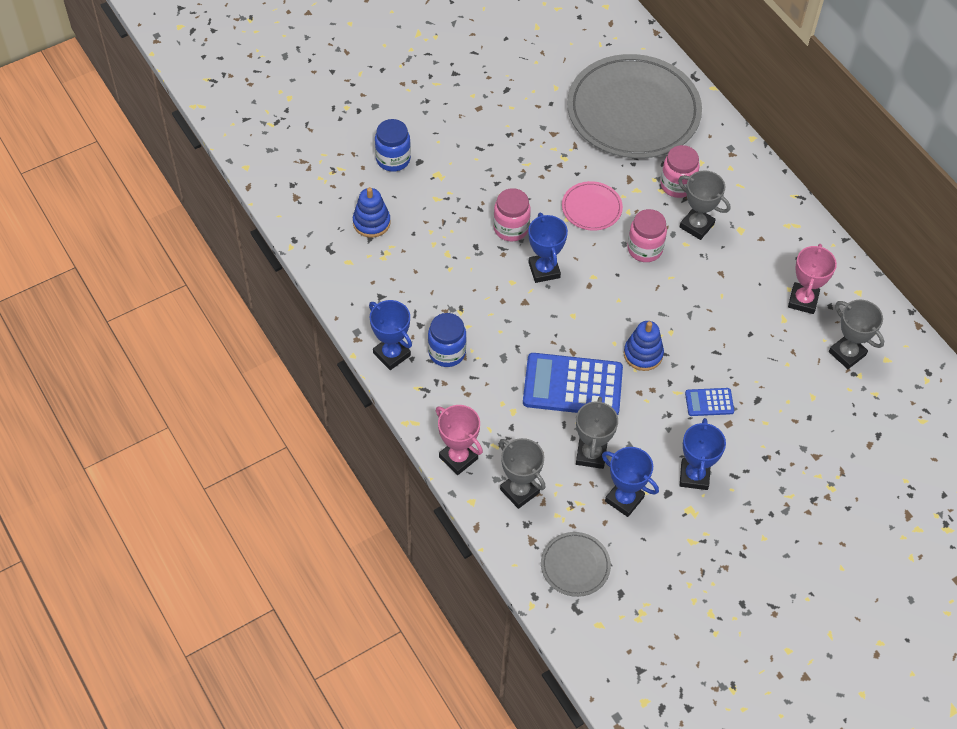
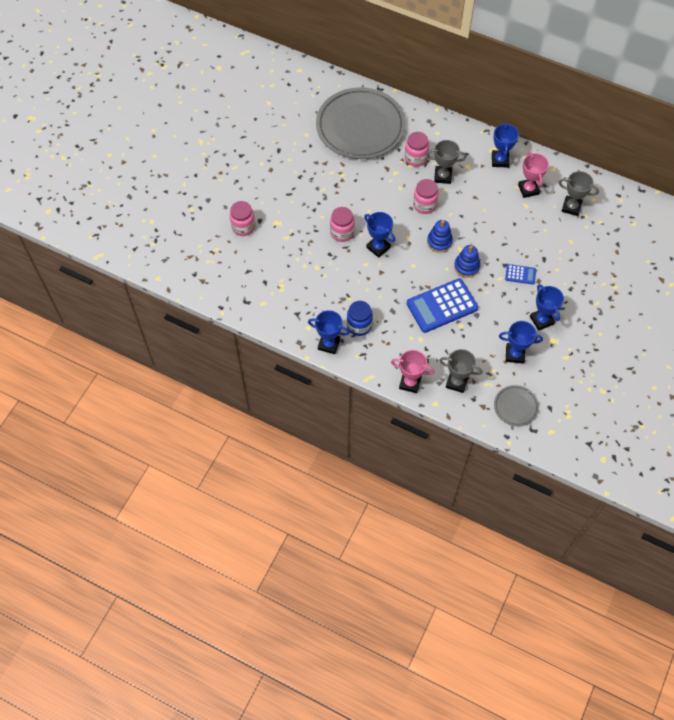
camera: 30 degrees left, 5 degrees up
(371, 222) = (259, 272): blue stacking toy -> blue stacking toy (439, 242)
(393, 159) = (243, 227): blue jar -> pink jar
(591, 208) = (378, 196): pink plate -> none
(591, 454) = (479, 339): grey trophy -> none
(709, 402) = (520, 274): blue calculator -> blue calculator turned 135 degrees counterclockwise
(791, 244) = (500, 160): none -> blue trophy

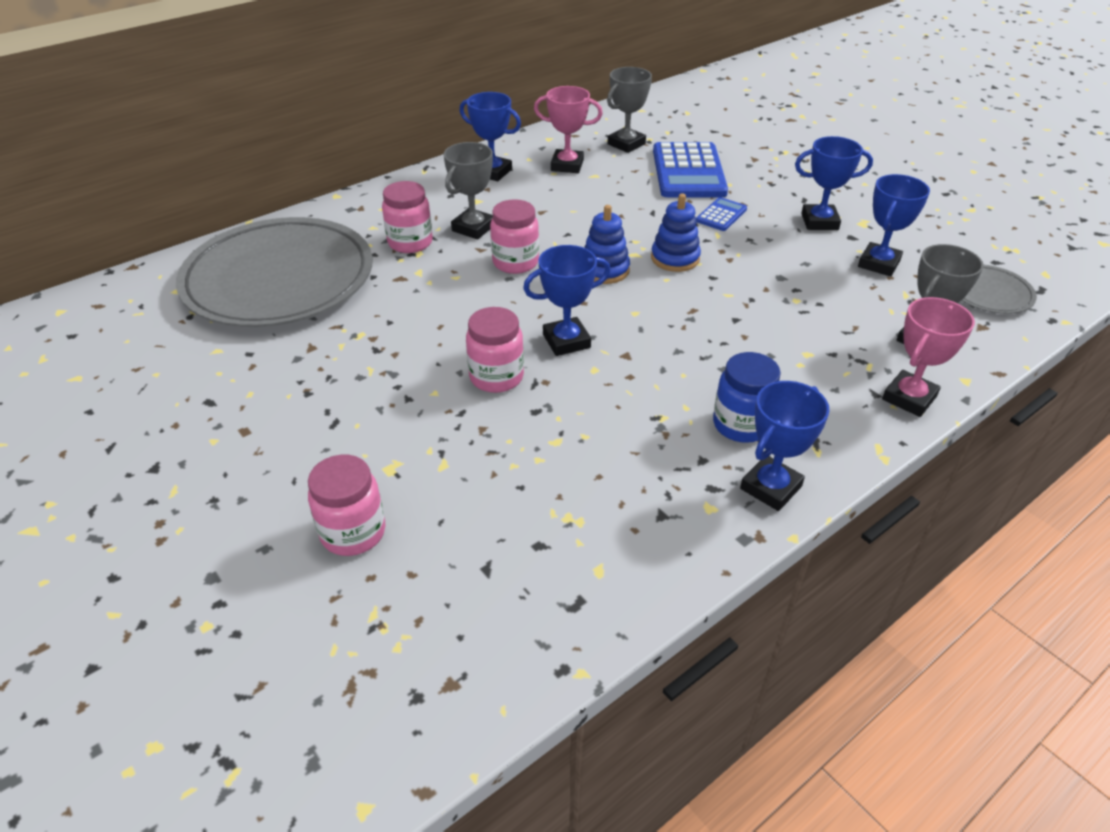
camera: 65 degrees left, 20 degrees down
(442, 306) = (744, 307): blue calculator -> blue calculator (688, 172)

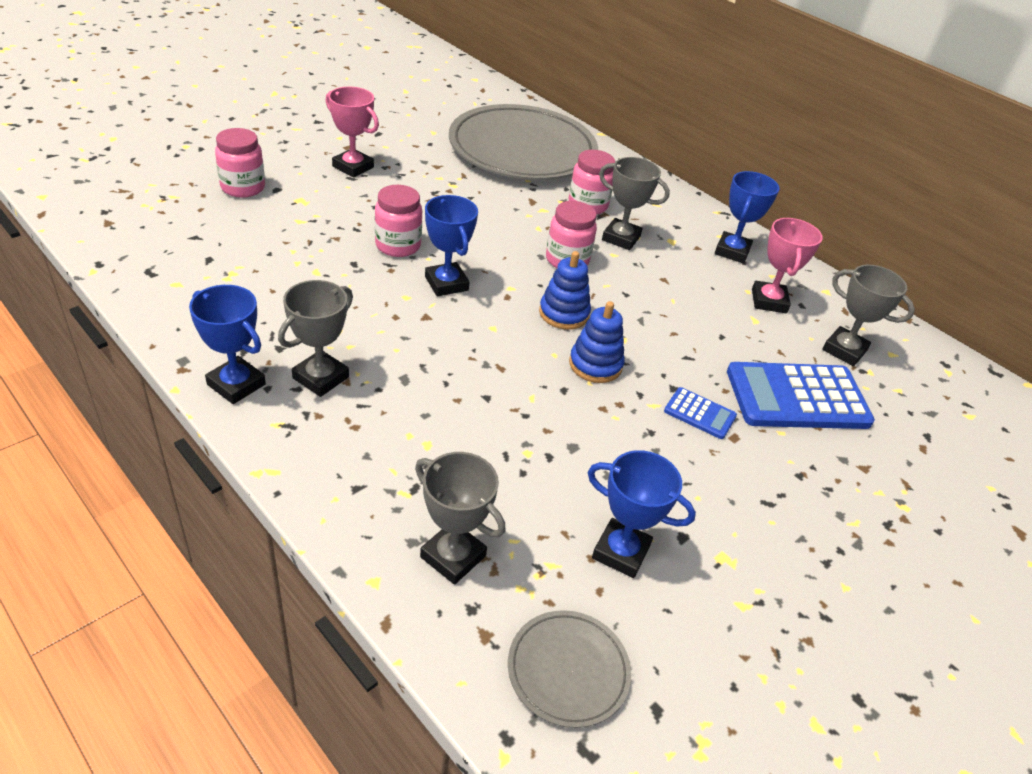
camera: 80 degrees right, 0 degrees up
(741, 425) = (320, 378): blue jar -> grey trophy
(819, 222) = (713, 508): blue trophy -> none
(909, 398) = (346, 516): pink trophy -> pink trophy (353, 167)

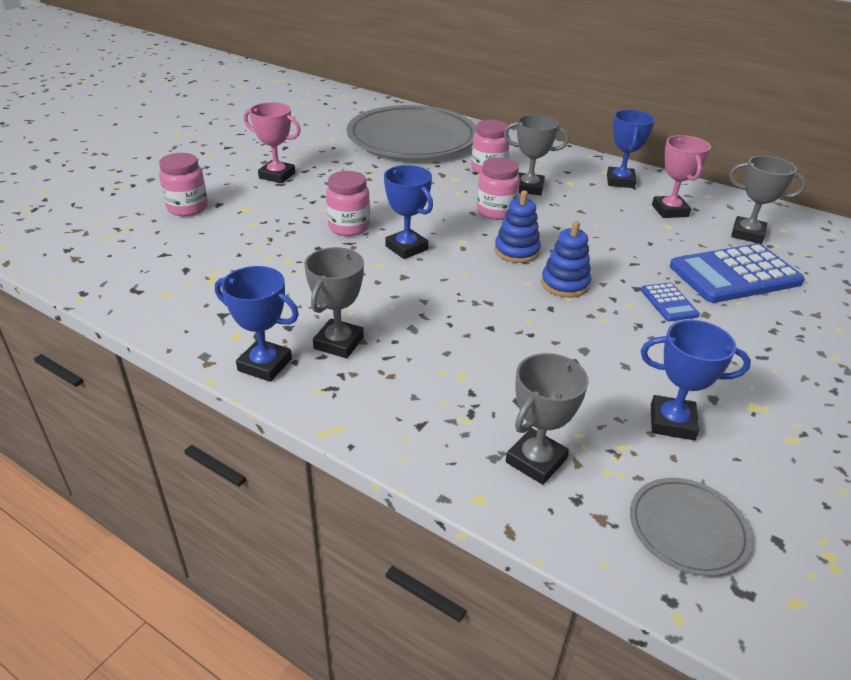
camera: 10 degrees left, 5 degrees down
(453, 556) = (536, 461): grey trophy -> grey trophy turned 75 degrees counterclockwise
(700, 414) = (669, 303): blue calculator -> blue calculator turned 60 degrees clockwise

